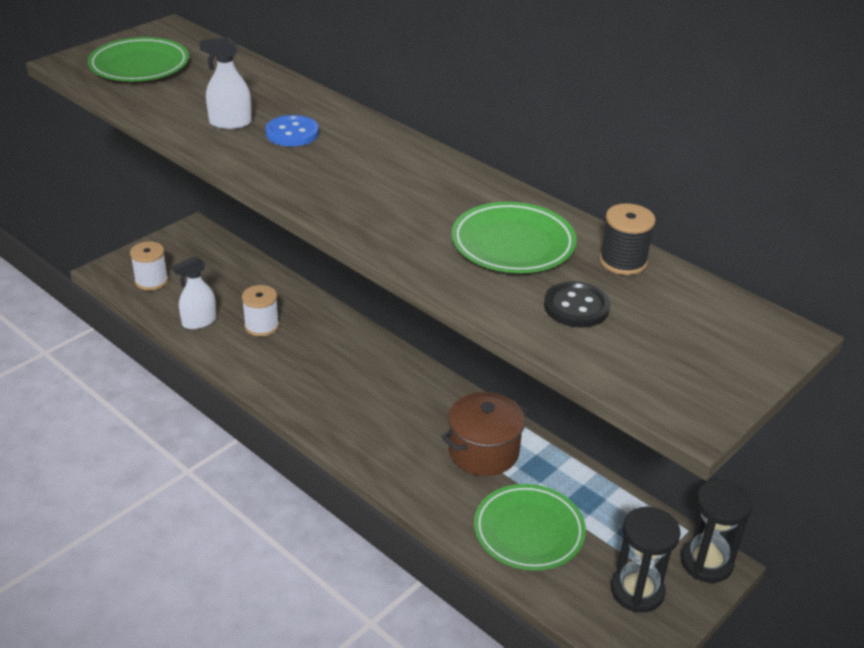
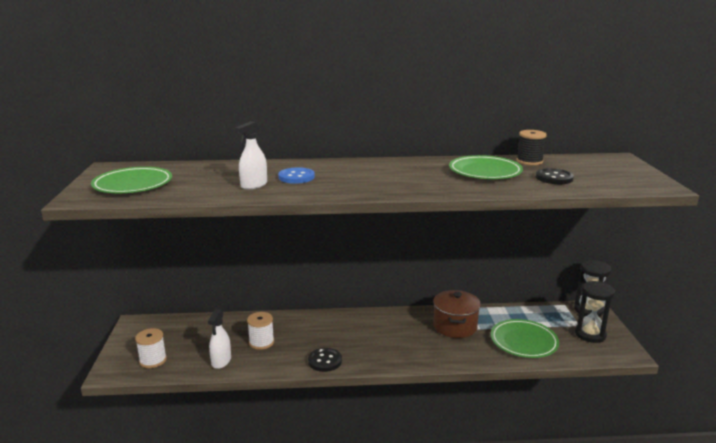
camera: 45 degrees left, 15 degrees down
(283, 389) = (325, 361): none -> black button

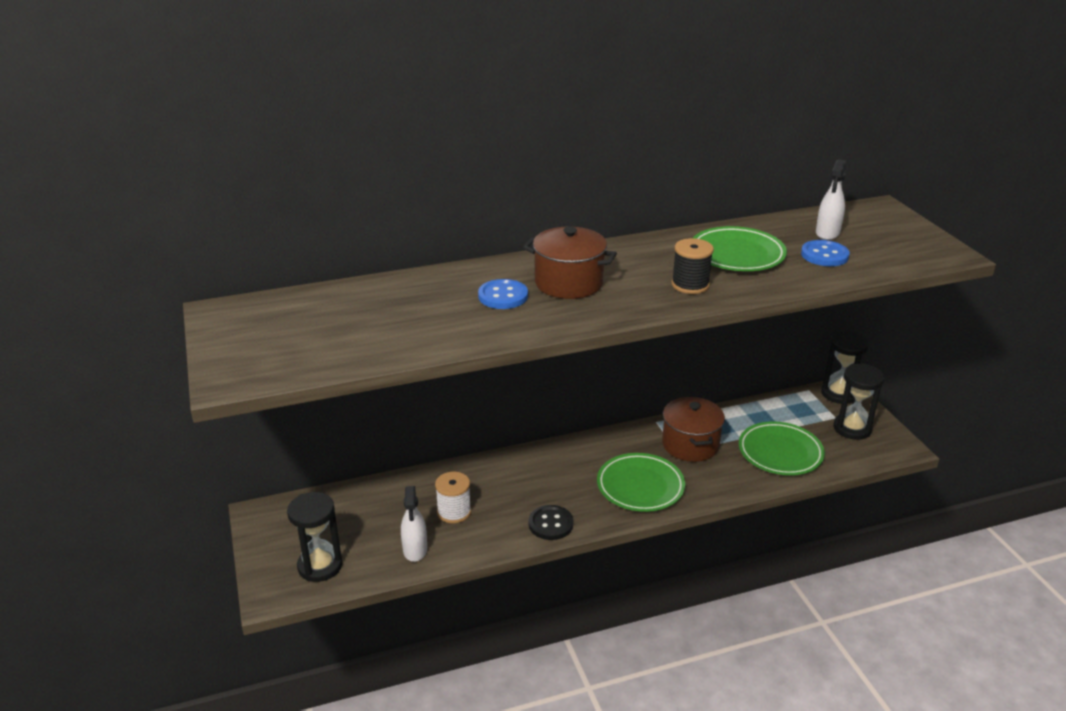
camera: 15 degrees left, 10 degrees up
(133, 185) = (285, 342): green plate -> green plate (640, 486)
(153, 360) = (320, 566): white spool -> black hourglass
(254, 185) = (457, 319): white spray bottle -> white spray bottle (827, 233)
(348, 175) = (569, 283): none -> brown pot
(529, 161) = (780, 227): black spool -> black spool (690, 285)
(554, 178) = (824, 255): black button -> blue button

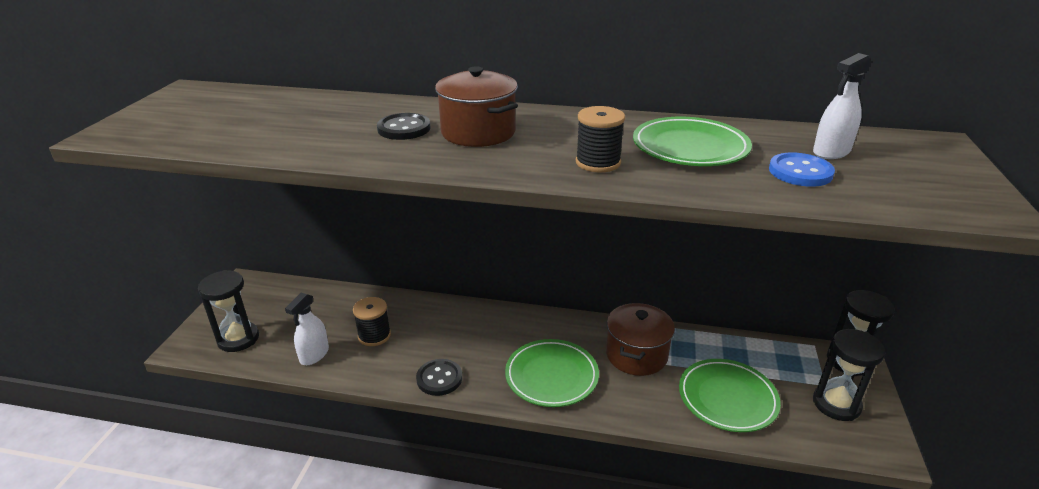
camera: 30 degrees right, 0 degrees up
(454, 512) = (374, 335): white spool -> black spool
(503, 296) = (404, 129): blue button -> black button

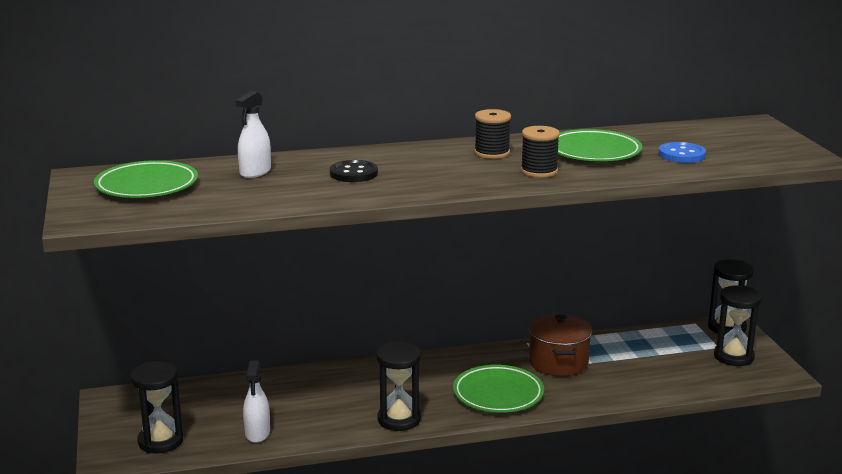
camera: 25 degrees left, 10 degrees down
(374, 335) = (303, 405): black spool -> black spool (492, 153)
(439, 378) = (399, 420): black button -> black hourglass
(478, 132) = (420, 166): brown pot -> none
(727, 398) = (651, 373): green plate -> green plate (147, 186)
(831, 152) = (691, 139): white spray bottle -> white spray bottle (255, 172)

